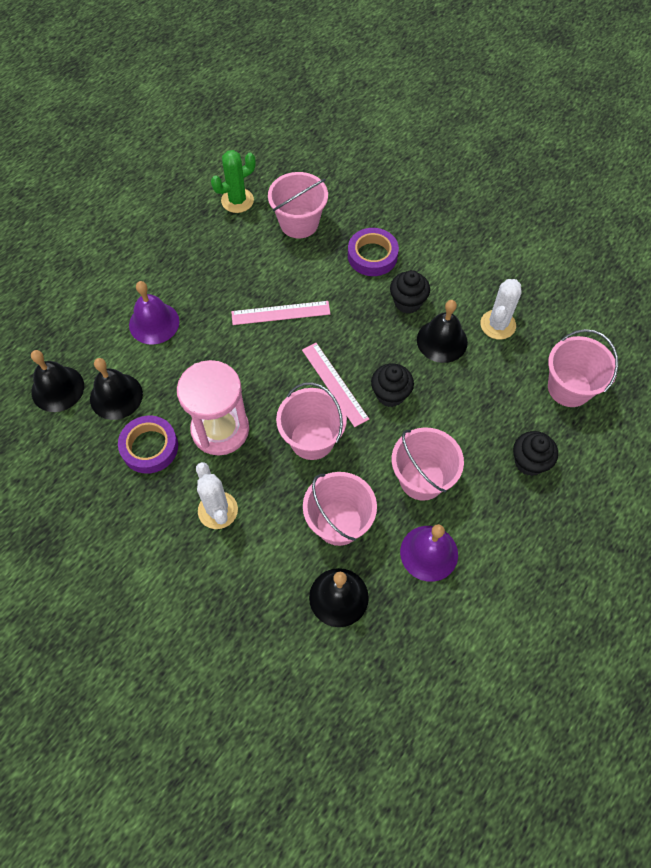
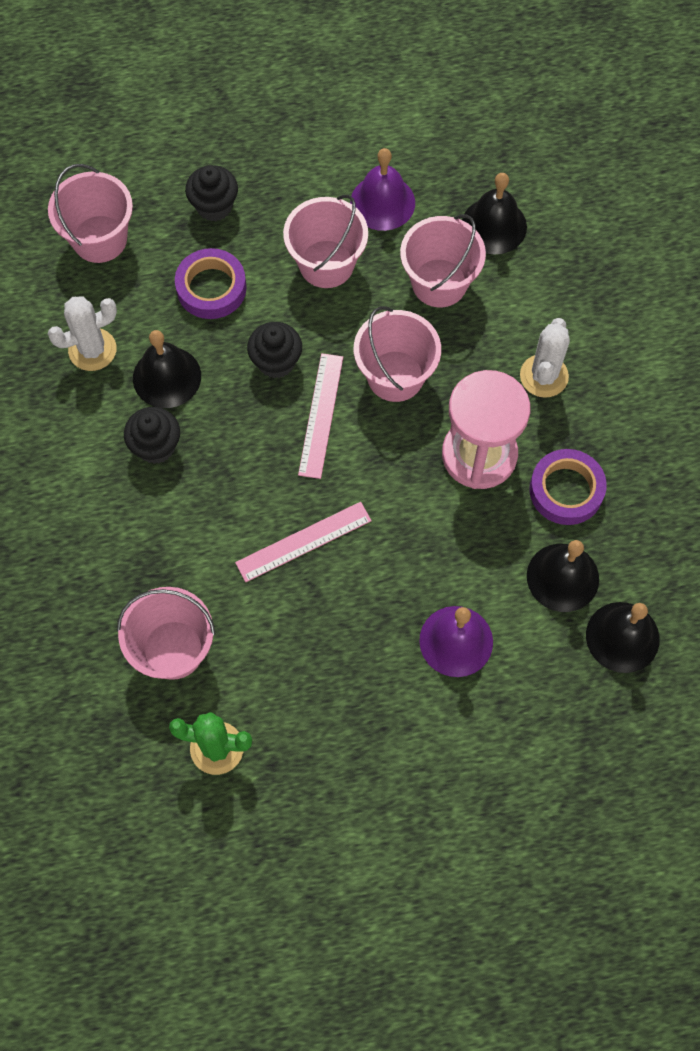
camera: 140 degrees left, 5 degrees up
(280, 313) = (303, 541): pink ruler -> pink ruler turned 60 degrees counterclockwise
(372, 256) = (134, 534): purple tape -> purple tape (211, 288)

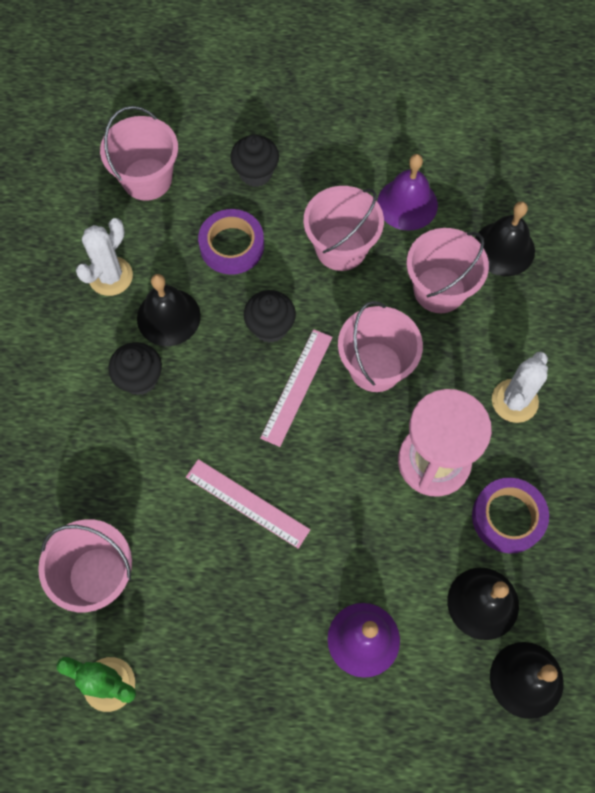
camera: 15 degrees right, 0 degrees up
(92, 350) = (110, 276): white cactus -> white cactus turned 45 degrees counterclockwise
(303, 541) = (247, 503): pink ruler -> pink ruler turned 45 degrees clockwise

